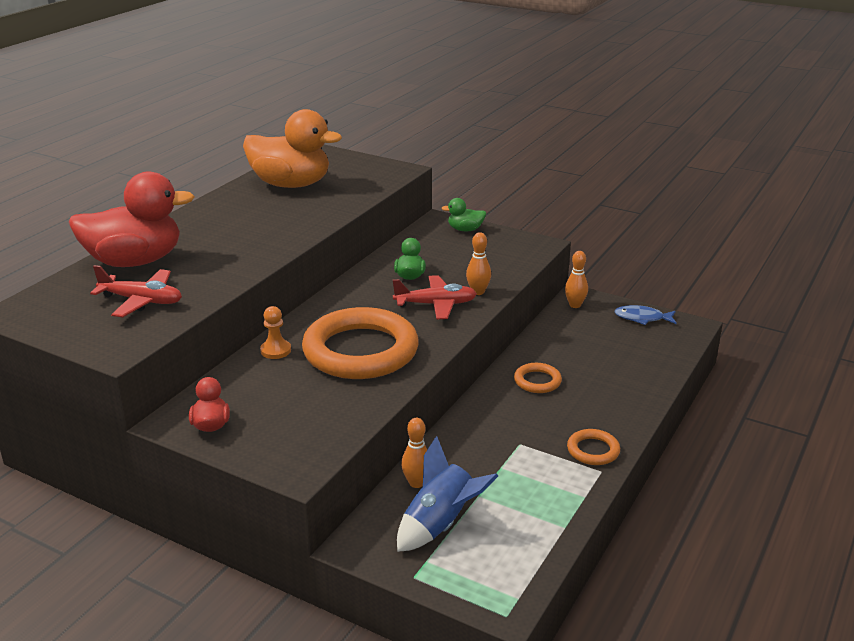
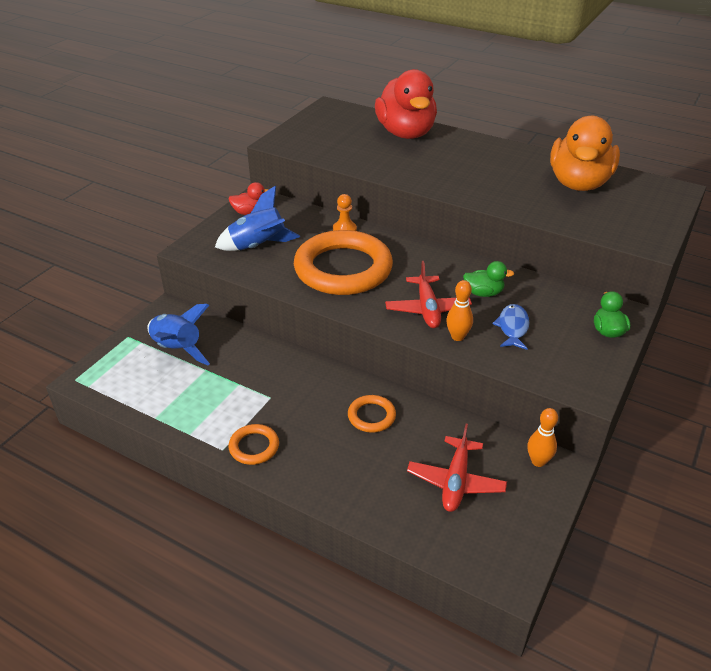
camera: 90 degrees right, 10 degrees up
(141, 301) = (344, 142): red plane -> red plane (456, 481)
(302, 412) = (258, 246): none -> blue rocket
(416, 483) = (228, 337): orange bowling pin -> none
(642, 318) = (519, 526): blue fish -> blue fish (512, 327)

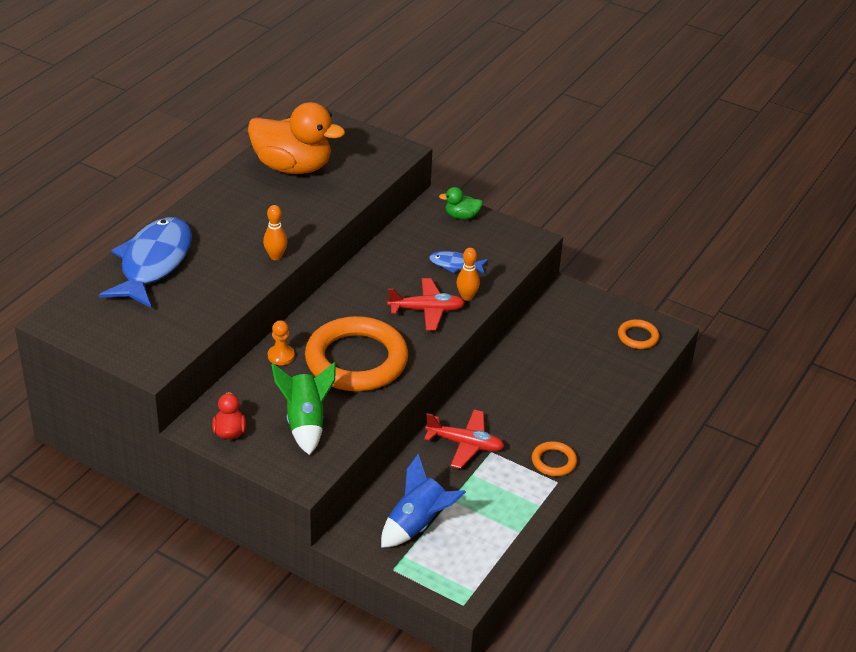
camera: 90 degrees left, 0 degrees up
(258, 246) = (305, 423): blue rocket -> green rocket
(371, 416) = (515, 387): orange ring -> orange ring (638, 337)
(406, 133) = (153, 263): red duck -> blue fish
(456, 481) = (584, 346): red plane -> red plane (465, 444)
(483, 293) = (404, 274): green duck -> none
(538, 461) = (562, 301): orange bowling pin -> orange bowling pin (275, 256)

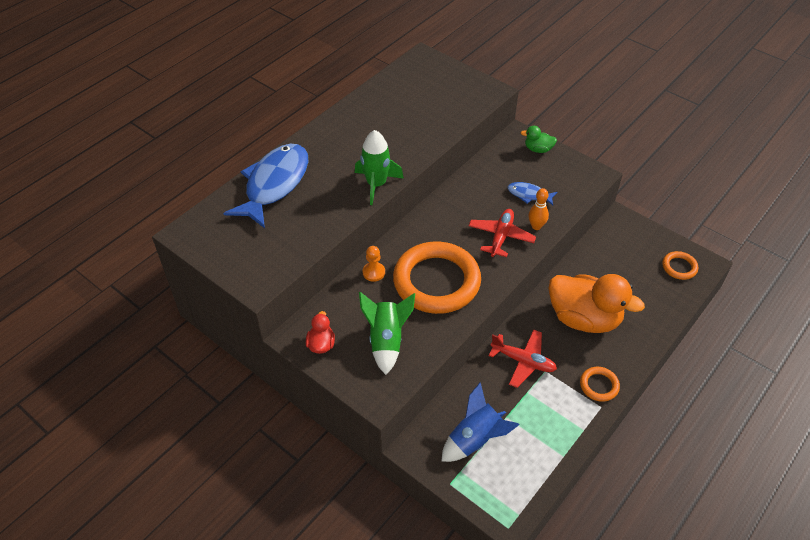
camera: 10 degrees right, 10 degrees up
(275, 256) = (376, 184): orange bowling pin -> green rocket
(293, 167) = (401, 101): orange duck -> orange duck (584, 318)
(426, 310) = (501, 237): red plane -> red plane turned 75 degrees counterclockwise

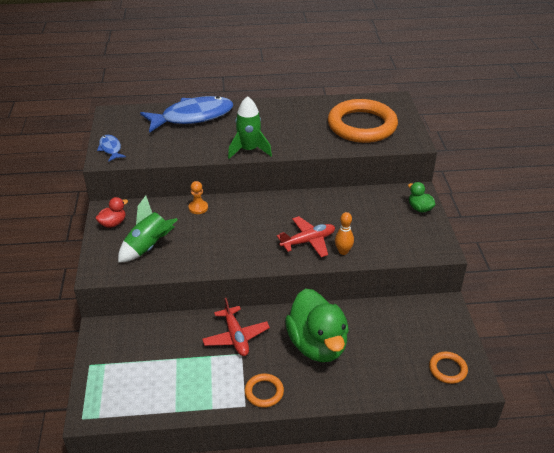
camera: 45 degrees right, 10 degrees down
(436, 281) = (226, 237): orange ring -> orange ring (362, 125)
(475, 439) = (139, 354): blue rocket -> none
(529, 195) = (368, 230): blue fish -> blue fish (110, 149)
(584, 318) = (317, 345): orange duck -> green duck

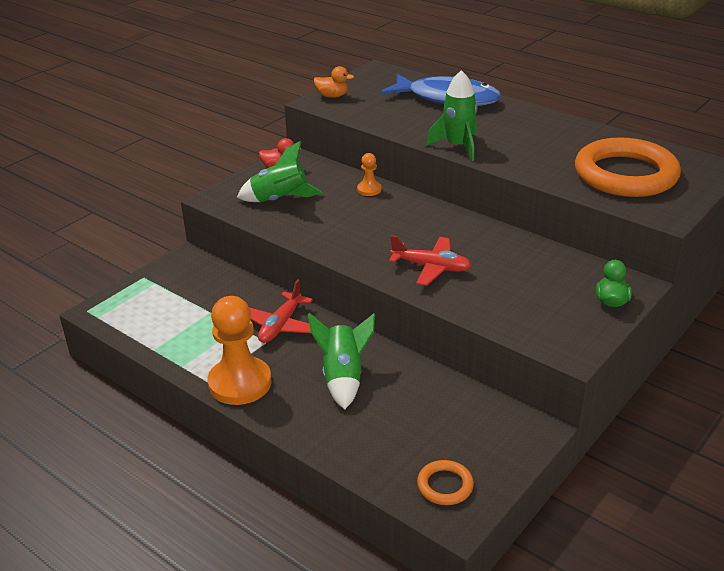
camera: 45 degrees right, 5 degrees down
(110, 149) = (332, 96): blue fish -> orange duck
(264, 392) = (240, 383): orange ring -> orange pawn
(317, 345) = (343, 377): green duck -> green rocket
(343, 251) = (454, 294): orange bowling pin -> none

